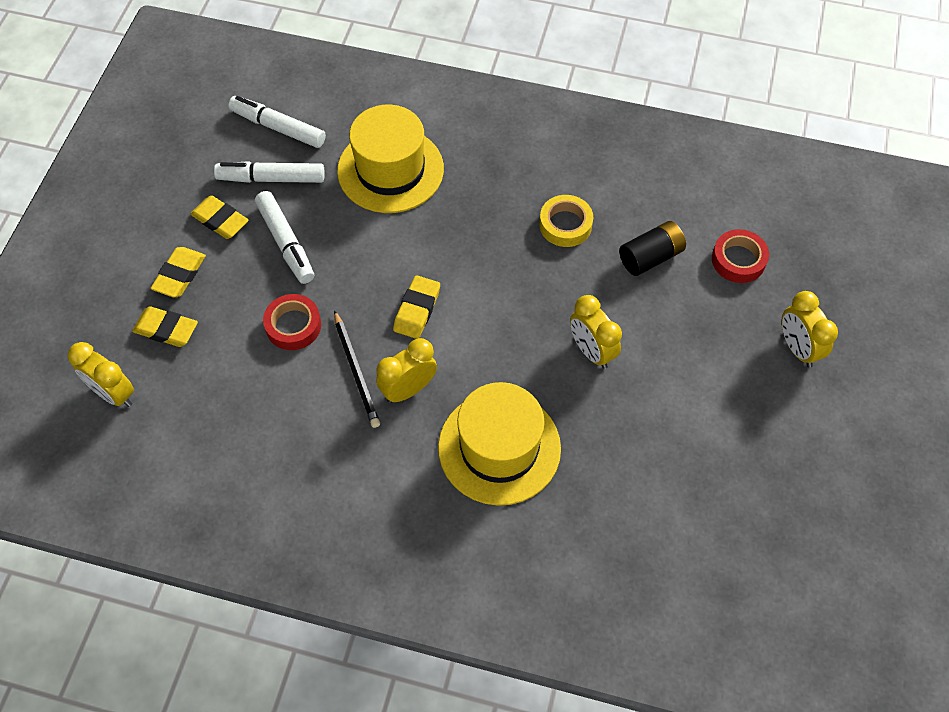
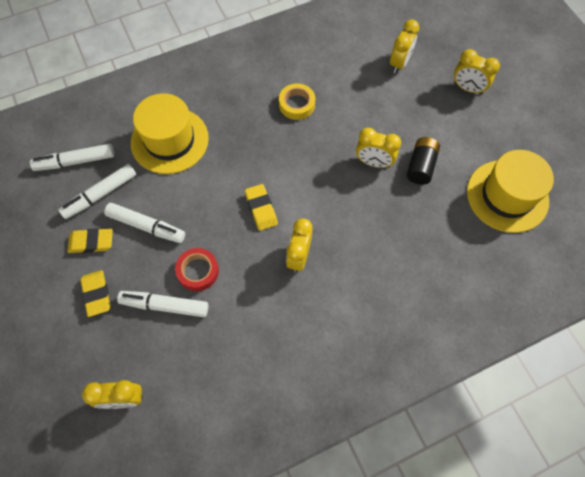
camera: 40 degrees left, 5 degrees up
(166, 329) = (120, 333): yellow eraser -> none
(231, 335) = (165, 306): none -> white marker
(356, 371) = (260, 269): black pencil -> none
(499, 447) = (376, 250): yellow hat -> yellow hat (507, 196)
(650, 257) = (356, 91): black battery -> black battery (420, 166)
(738, 260) = (399, 63): red tape -> yellow clock

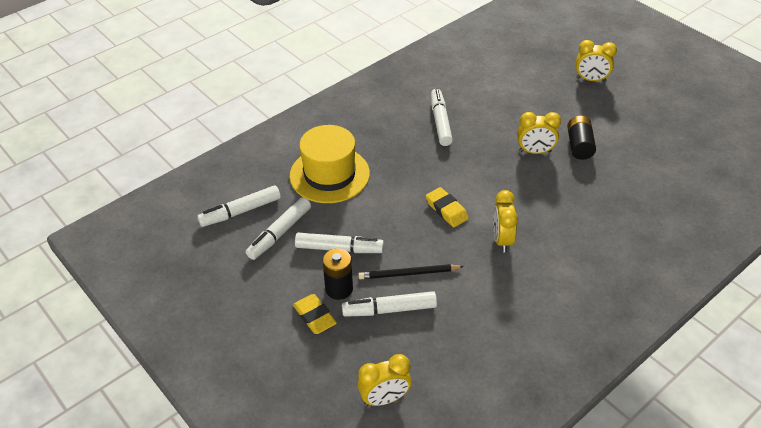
camera: 15 degrees left, 20 degrees down
(91, 242) = (288, 274): yellow eraser -> none
(129, 270) = (339, 289): none -> black battery
(198, 271) = (409, 274): red tape -> black pencil
(297, 104) = (440, 122): yellow tape -> white marker
(399, 63) = (520, 73): yellow clock -> none
(507, 196) = (667, 151): yellow hat -> none

